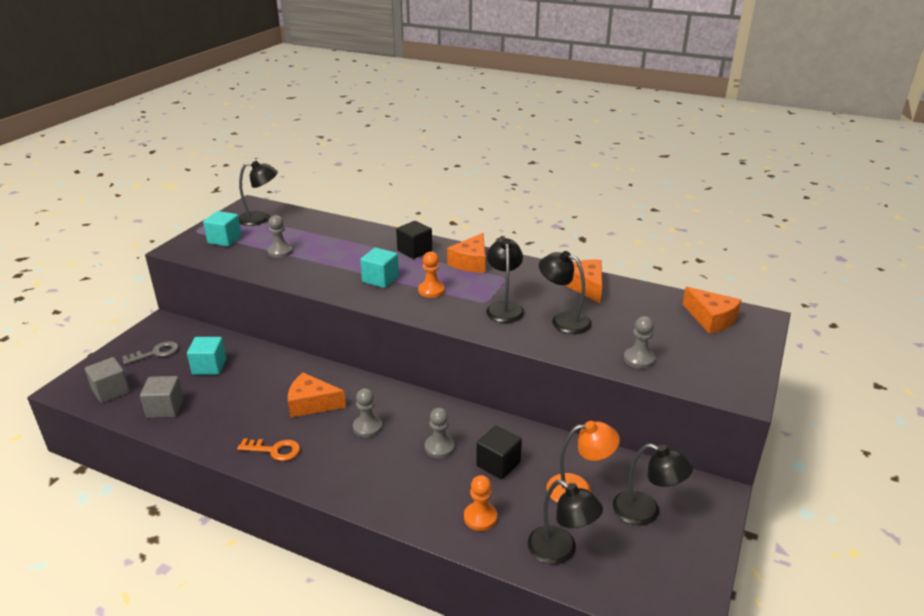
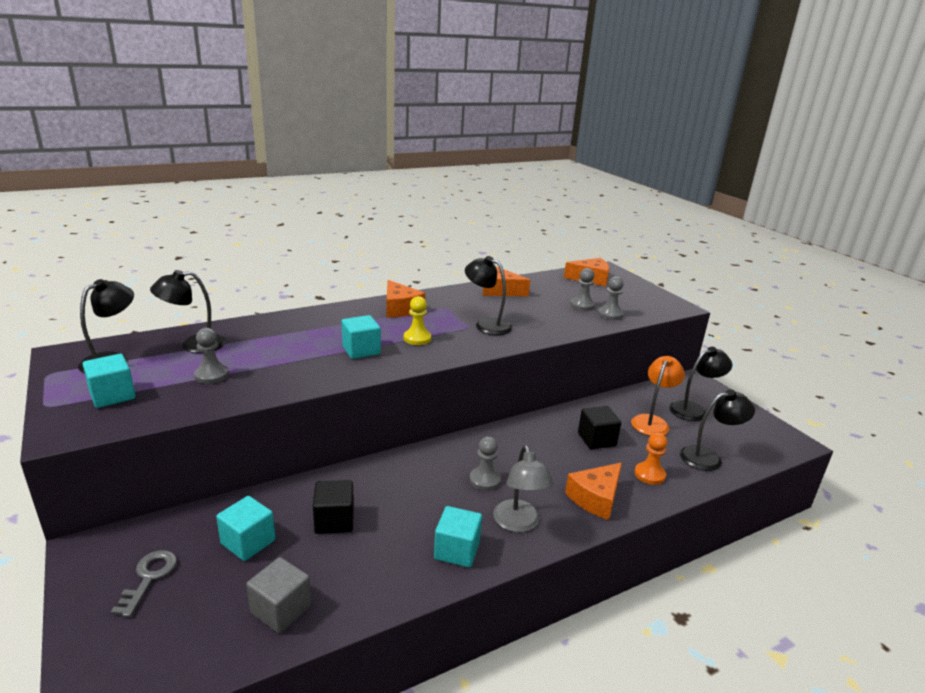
camera: 55 degrees left, 5 degrees down
(111, 391) = (172, 652): grey cube -> none
(274, 450) = (457, 550): orange key -> turquoise cube
(311, 404) = (411, 497): orange cheese -> orange cheese (596, 498)
(331, 467) = (518, 524): none -> grey lamp
(414, 251) = (339, 319): black cube -> black cube (334, 520)
(431, 290) = (417, 338): orange pawn -> yellow pawn
(439, 447) = (550, 456): grey pawn -> grey pawn (582, 305)
(563, 320) = (533, 315): black lamp -> black lamp (194, 345)

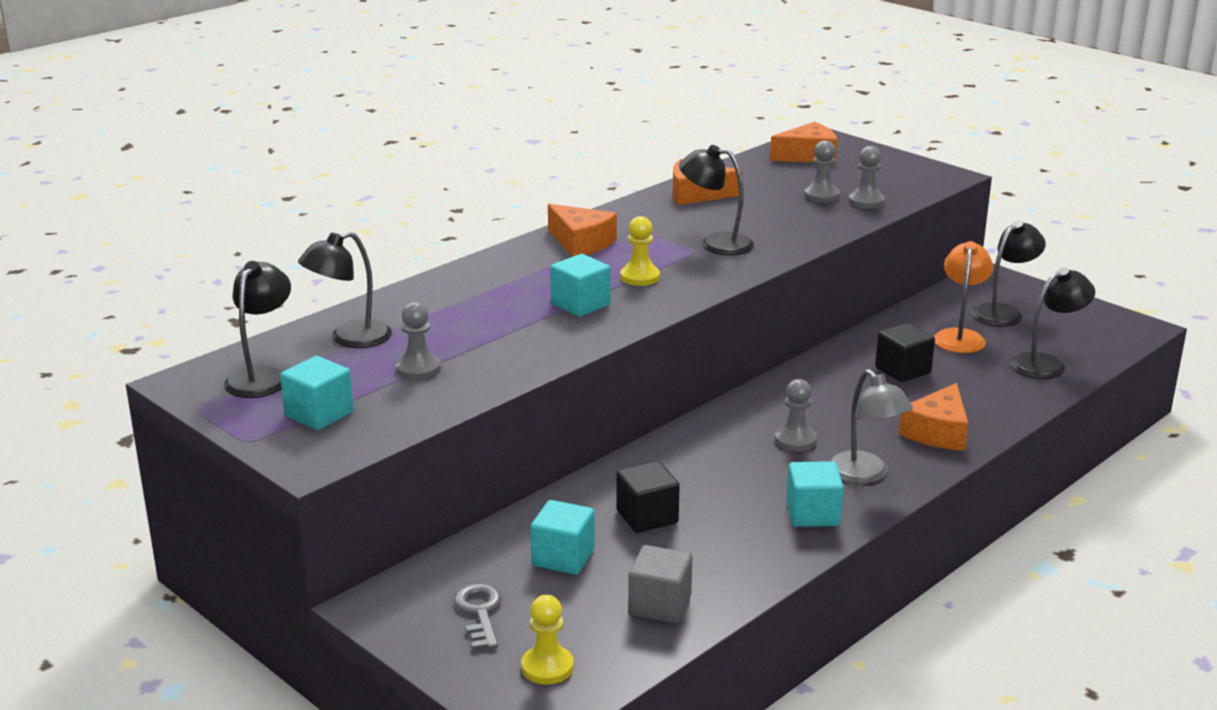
camera: 15 degrees left, 0 degrees up
(149, 650) = (547, 667): none -> yellow pawn
(649, 474) = (986, 395): orange pawn -> none

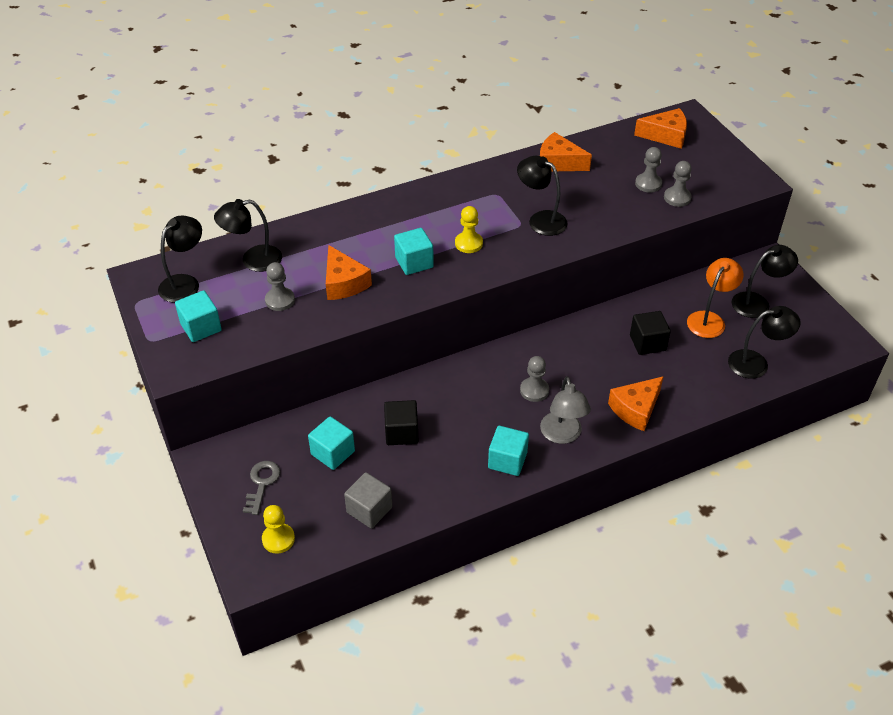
camera: 20 degrees right, 20 degrees up
(581, 243) = (449, 198): orange cheese -> orange cheese (344, 283)

